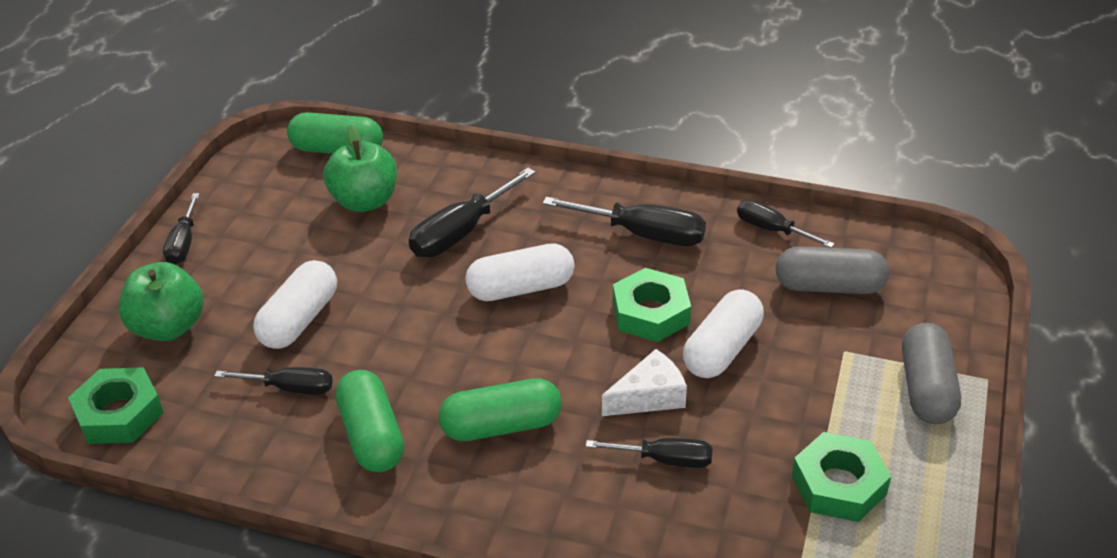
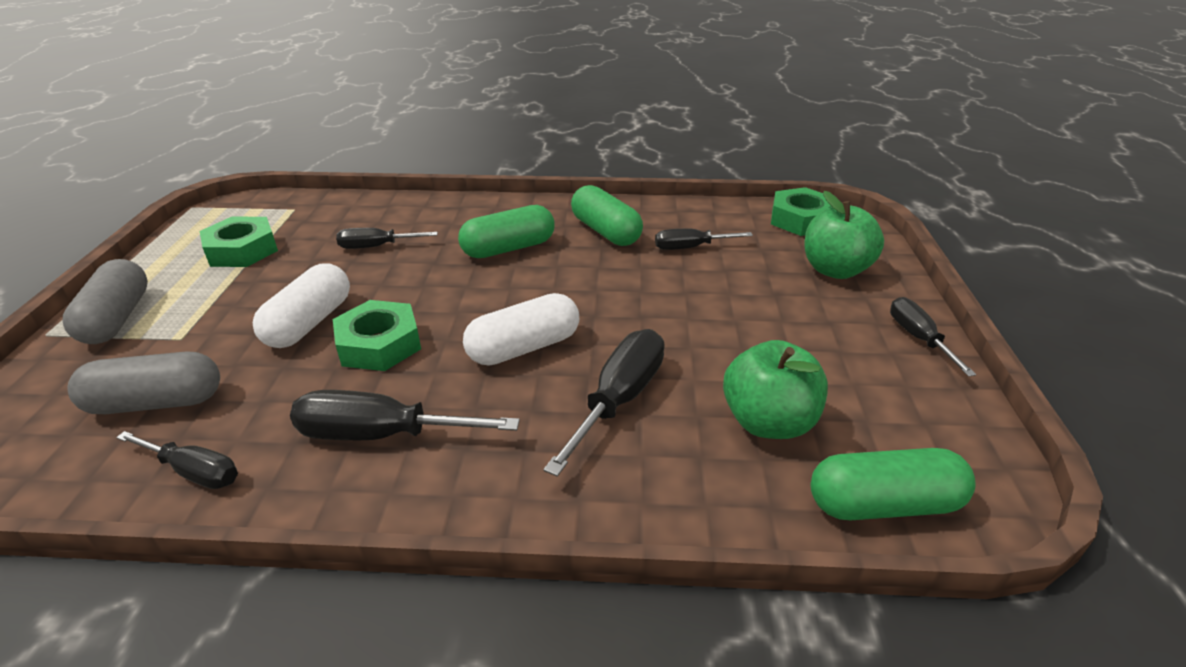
camera: 165 degrees right, 5 degrees down
(299, 320) = (727, 290): white capsule -> none
(649, 396) = (386, 280): white cheese -> none

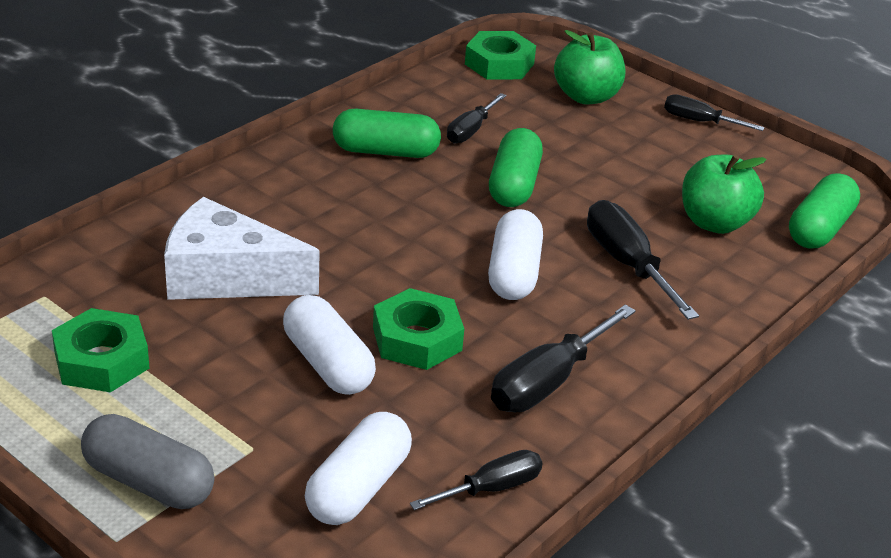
camera: 55 degrees left, 0 degrees up
(156, 402) = (358, 487): grey capsule -> white capsule
(376, 246) = (226, 276): black screwdriver -> white cheese
(509, 248) = (342, 210): green capsule -> green capsule (514, 185)

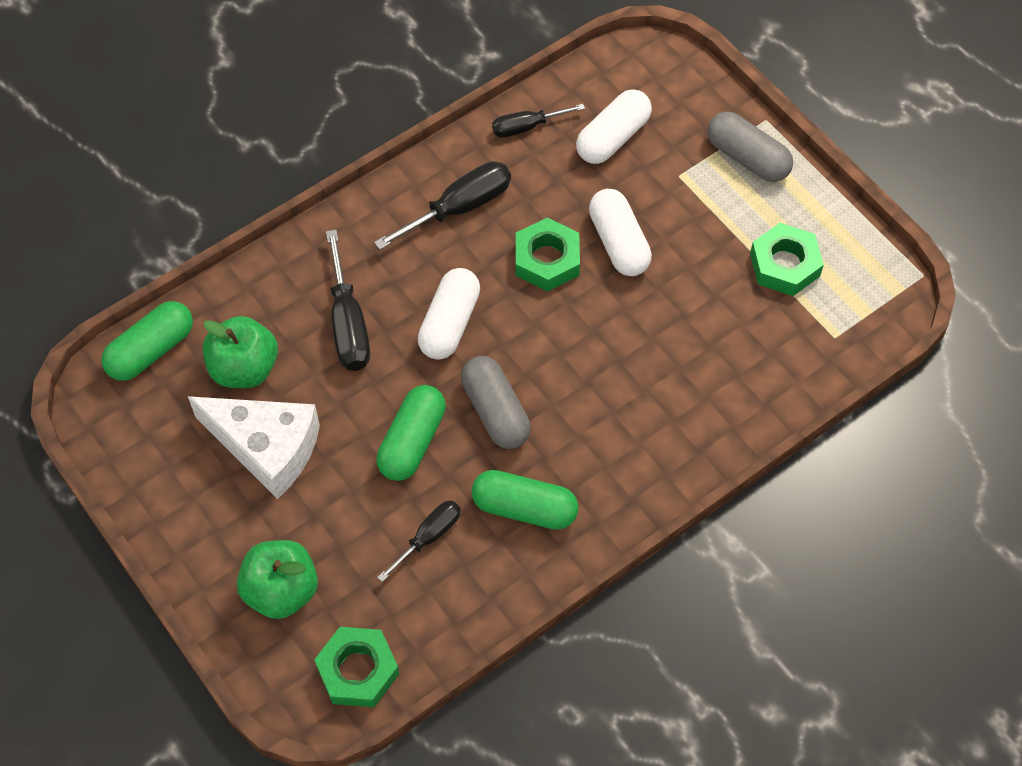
camera: 165 degrees left, 25 degrees up
(226, 276) = (689, 344): white cheese -> white cheese (267, 448)
(436, 210) = (495, 411): none -> grey capsule
(699, 121) = (177, 531): black screwdriver -> none

